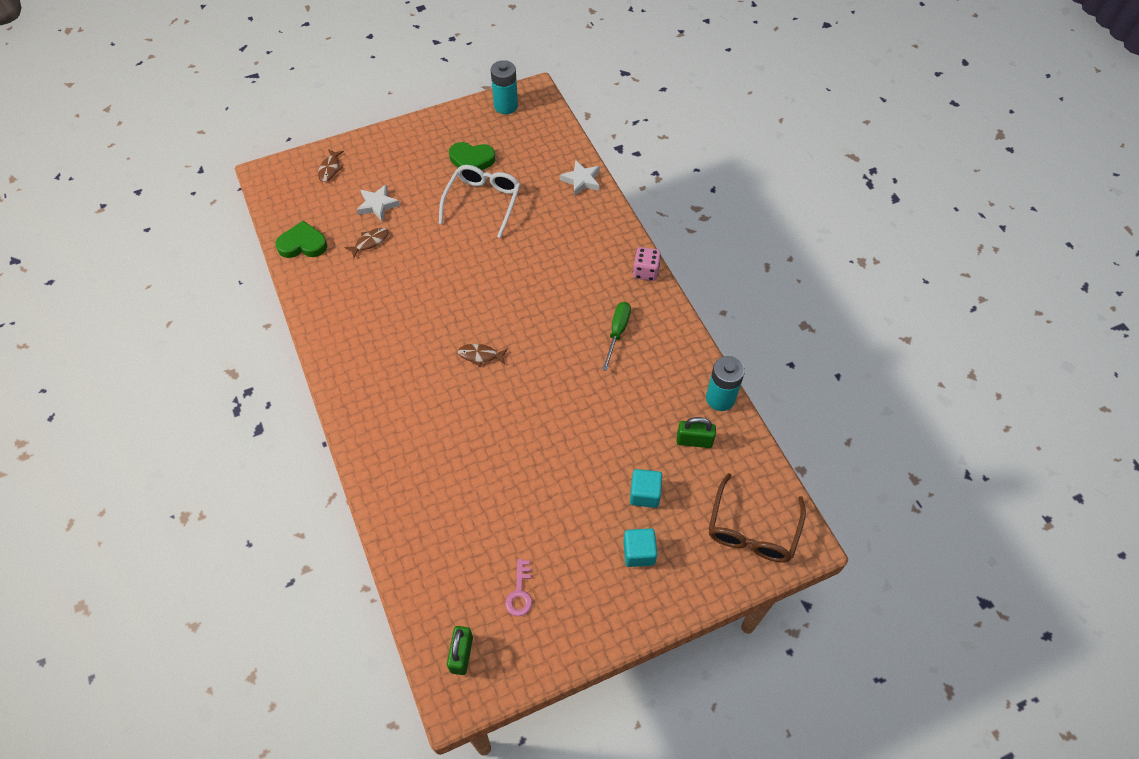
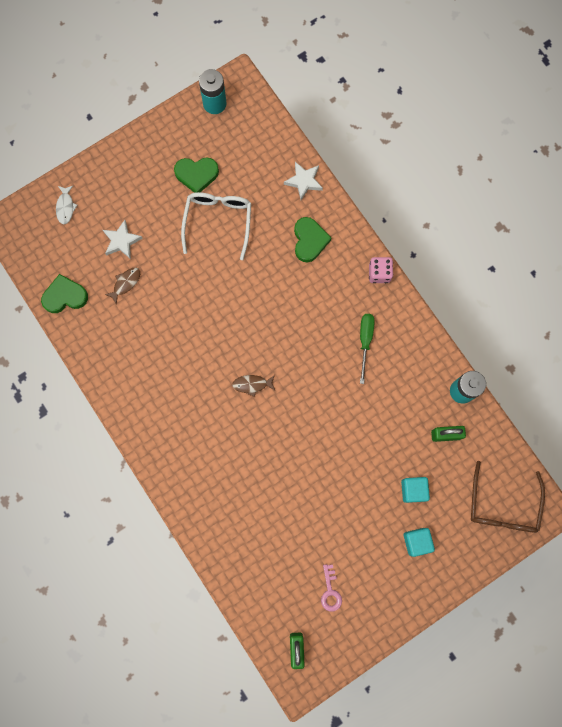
camera: 10 degrees left, 20 degrees up
(330, 169) = (65, 207): brown fish -> white fish
(576, 232) = (309, 240): none -> green heart

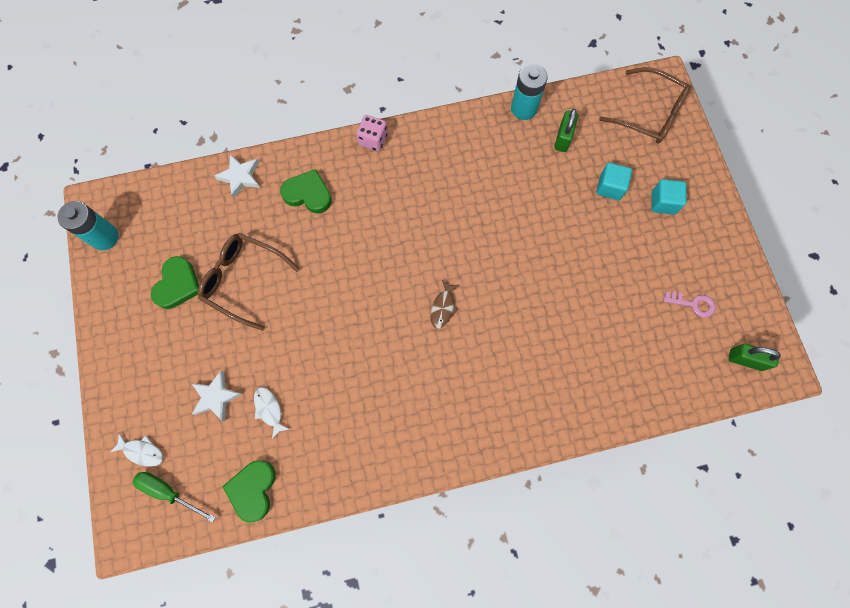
camera: 70 degrees left, 5 degrees down
(125, 283) = (269, 409): brown fish -> white fish
(218, 222) = (243, 280): white glasses -> brown glasses
(365, 341) = (439, 178): green screwdriver -> green screwdriver (168, 492)

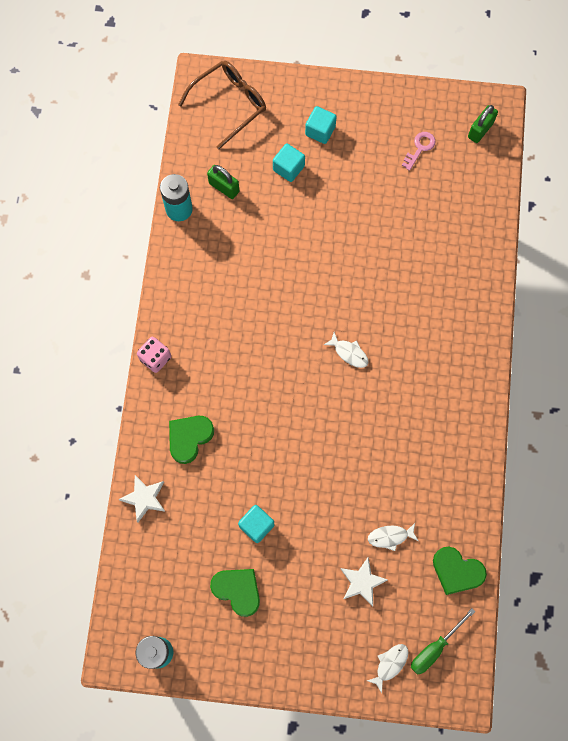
camera: 70 degrees left, 0 degrees up
(243, 280) = (256, 525): brown glasses -> turquoise cube
(443, 307) = (349, 353): brown fish -> white fish

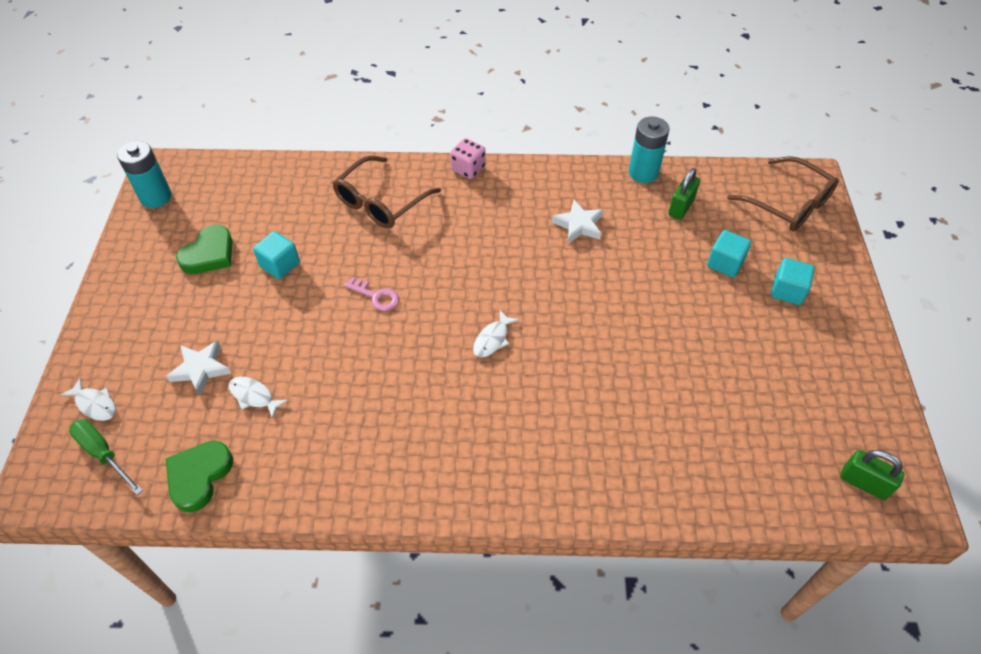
camera: 85 degrees right, 20 degrees down
(144, 498) = (316, 174): white star -> white star (578, 225)
(189, 438) = (381, 202): green heart -> brown glasses
(390, 537) = (254, 396): white fish -> white fish turned 45 degrees counterclockwise
(420, 148) = (804, 404): pink key -> pink key (376, 296)

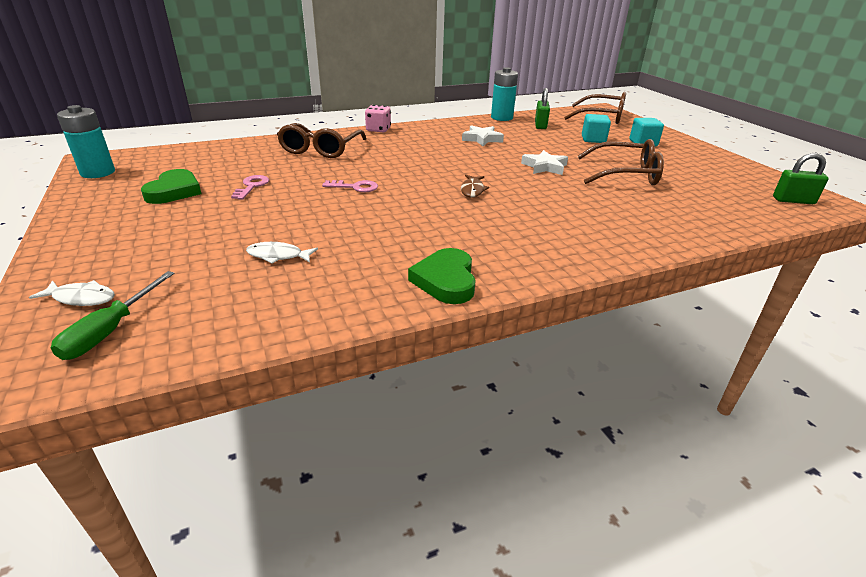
camera: 25 degrees left, 20 degrees down
(103, 453) = (111, 330): green screwdriver -> green screwdriver turned 90 degrees counterclockwise
(199, 476) = (250, 318): green heart -> green heart (446, 280)
(201, 369) = (206, 251): white star -> white star (544, 167)
(280, 265) = (252, 186): turquoise cube -> pink key
(492, 339) = (472, 190): white fish -> brown fish
(696, 359) = (625, 174): none -> brown glasses

